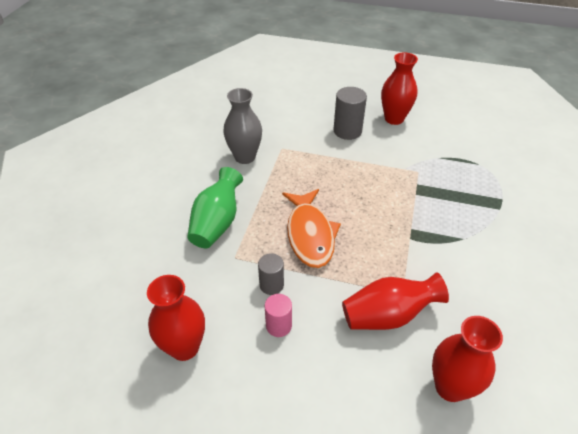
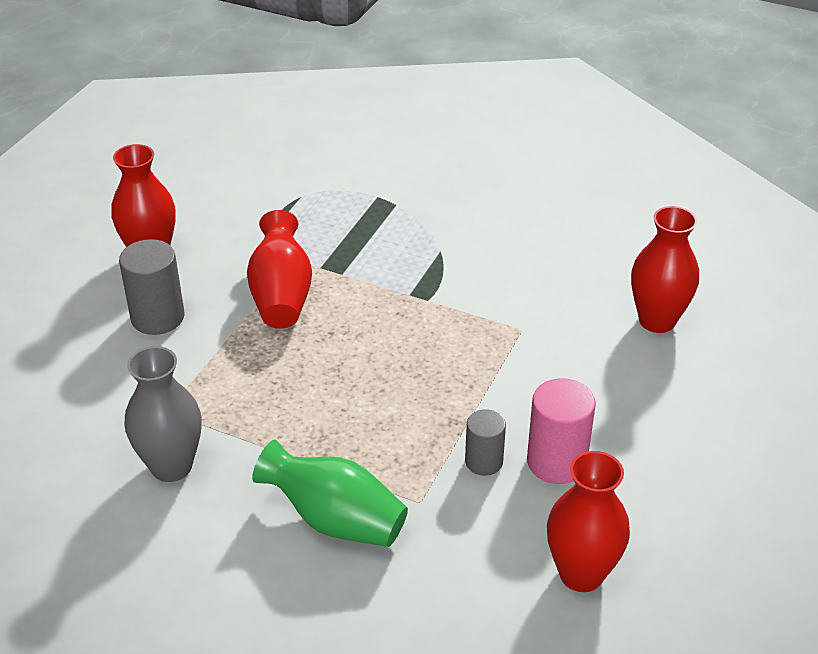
camera: 80 degrees left, 5 degrees down
(278, 325) = (556, 462): pink cylinder -> pink cylinder, size x1.58
(310, 234) = (393, 404): orange fish -> none
(388, 315) = (554, 350): red vase -> red vase (281, 295)

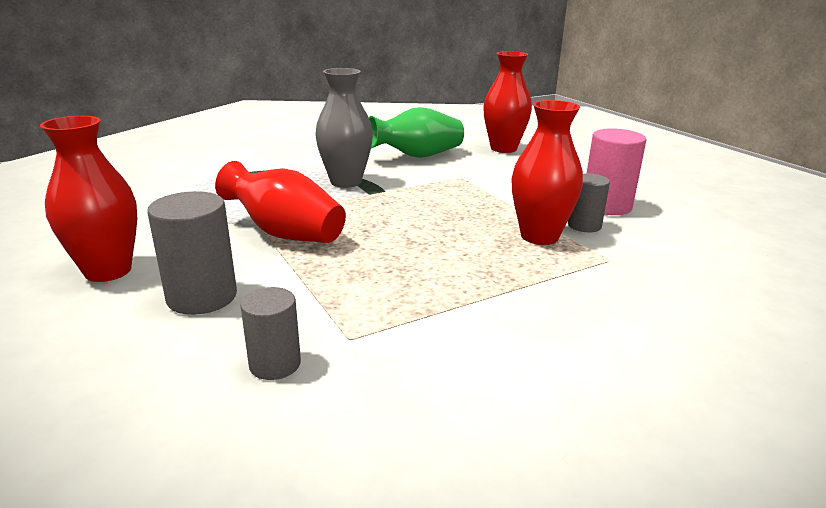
camera: 55 degrees left, 15 degrees down
(114, 395) = (275, 364): none -> grey cylinder
(171, 466) = (439, 364): grey vase -> grey vase (346, 182)
(335, 520) = (603, 300): green vase -> green vase (417, 156)
(581, 574) = (728, 232): red vase -> red vase (539, 236)

